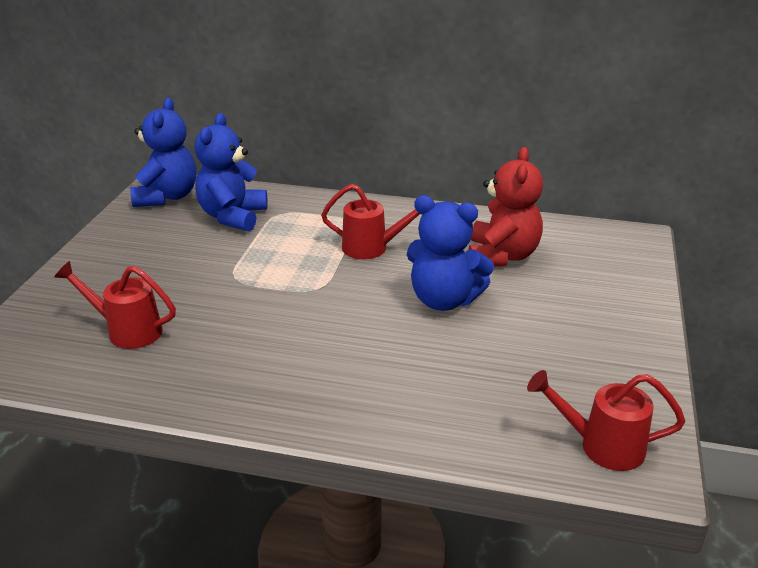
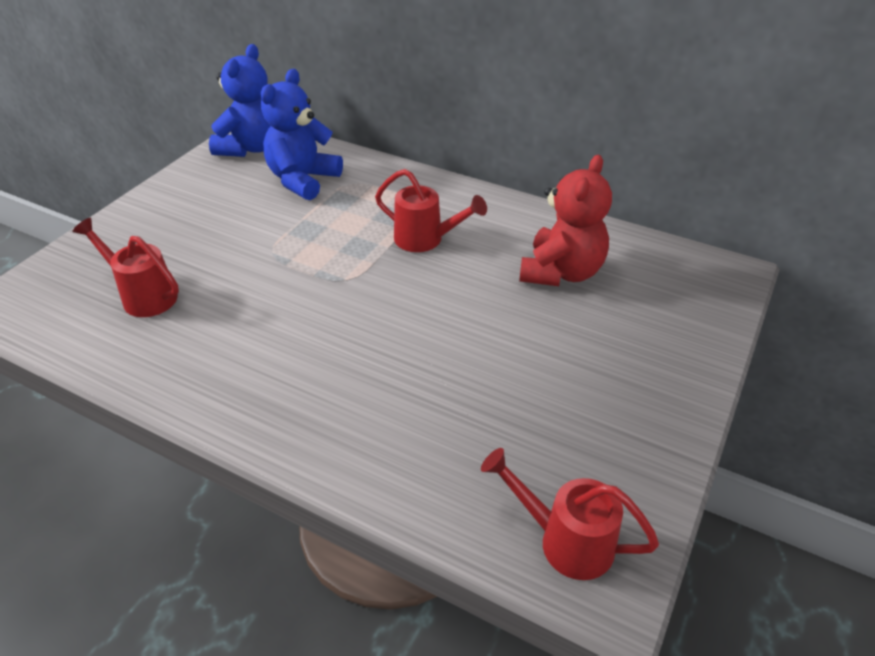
camera: 15 degrees right, 10 degrees up
(444, 300) = (473, 317): blue teddy bear -> none

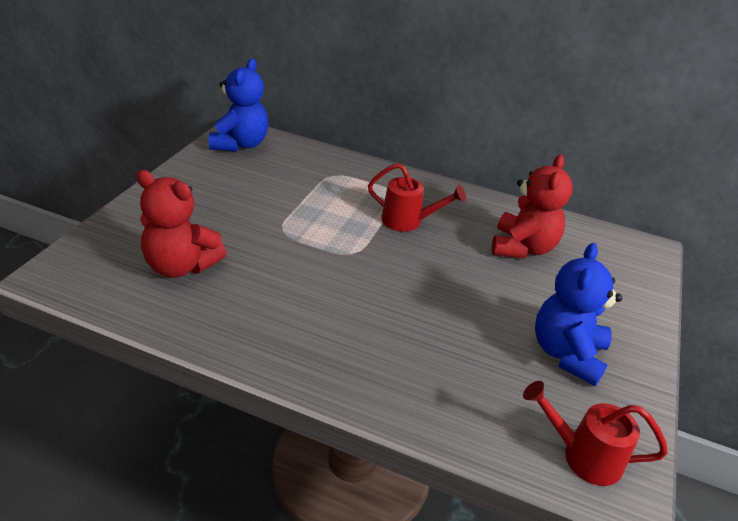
camera: 10 degrees left, 5 degrees down
(143, 295) = (181, 266): red watering can -> red teddy bear
(303, 180) = (292, 172): blue teddy bear -> blue teddy bear (567, 354)

